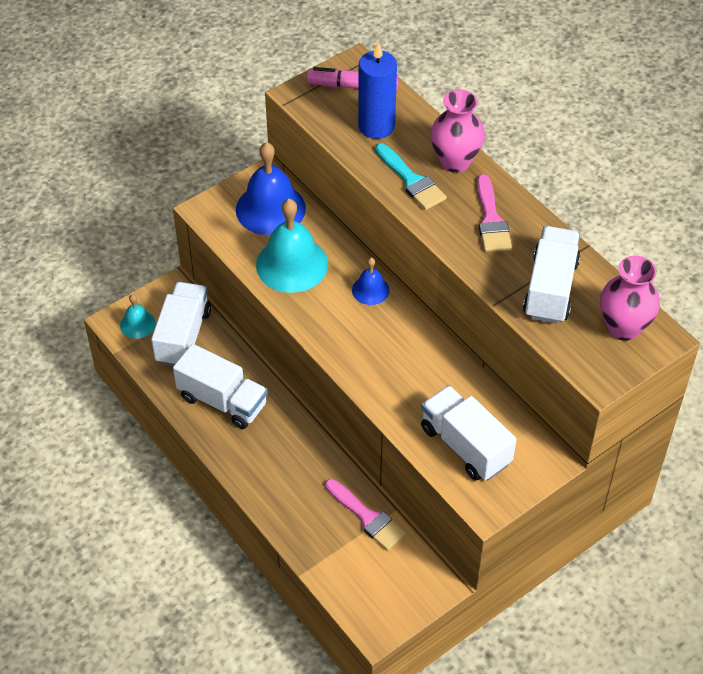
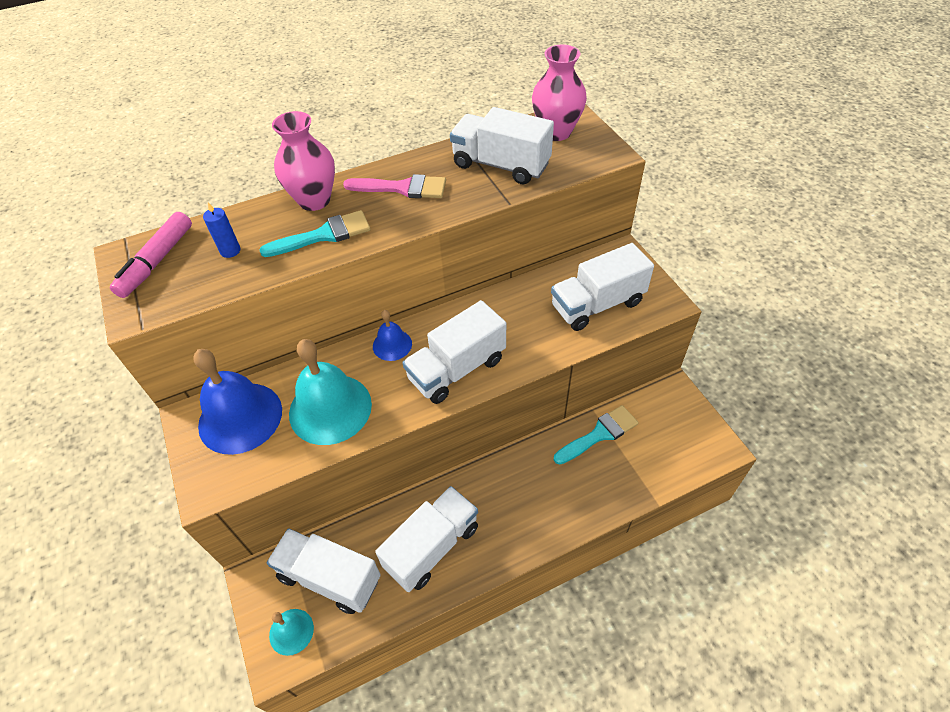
camera: 75 degrees left, 0 degrees up
(354, 344) = (457, 369): none -> white truck
(367, 517) = (599, 434): pink brush -> turquoise brush
(376, 126) = (230, 251): blue candle -> blue candle, size x0.48

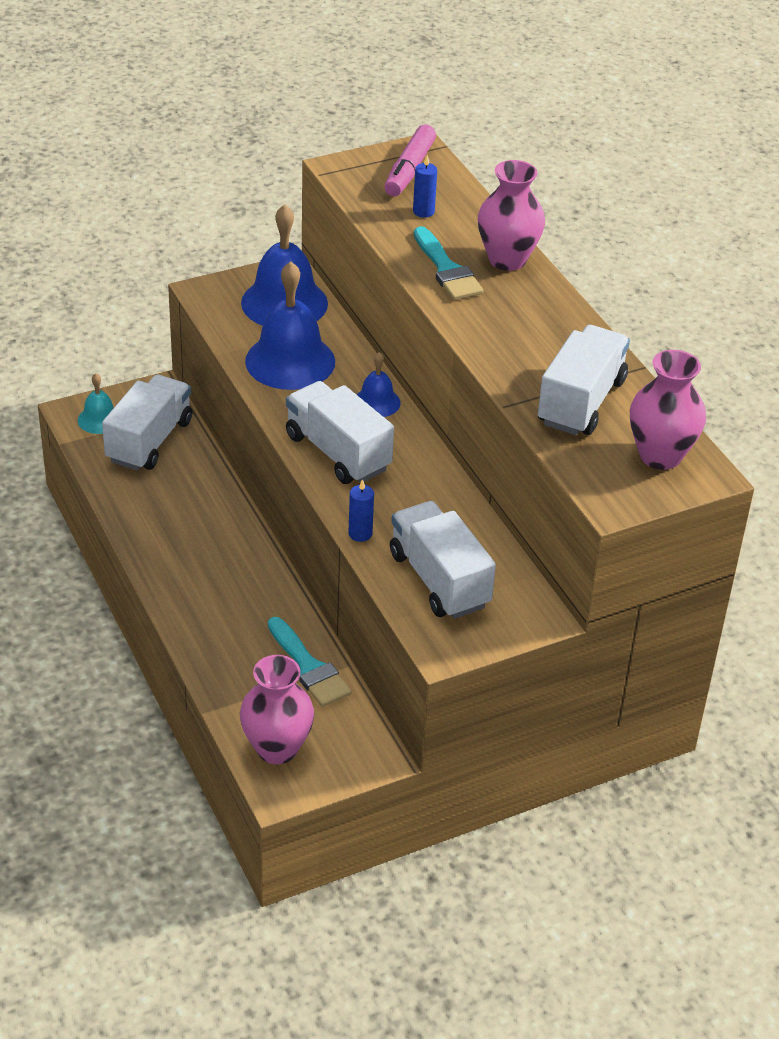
camera: 85 degrees right, 10 degrees down
(157, 261) = (409, 170): pink marker -> pink marker turned 90 degrees counterclockwise
(330, 408) = (290, 361): turquoise bell -> blue bell
(402, 188) = (531, 322): pink brush -> none
(432, 547) = (173, 514): white truck -> none
(554, 351) = (360, 534): none -> blue candle
(683, 451) = (277, 748): none -> pink vase

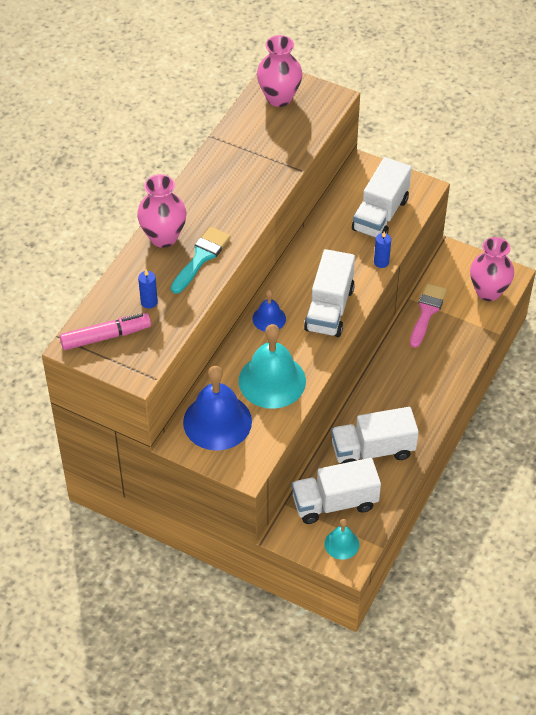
camera: 125 degrees left, 10 degrees up
(290, 361) = (272, 381): blue bell -> turquoise bell
(309, 667) = (427, 312): turquoise brush -> pink brush
(581, 402) = (267, 144): white truck -> white truck (372, 450)

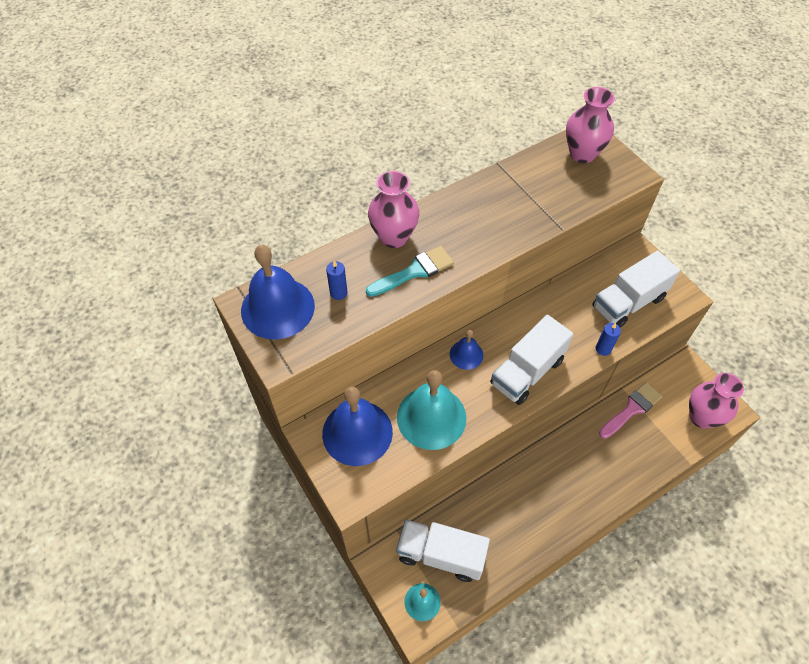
camera: 30 degrees right, 5 degrees up
(105, 336) = (277, 308): pink marker -> blue bell
(372, 450) = (506, 520): white truck -> none

